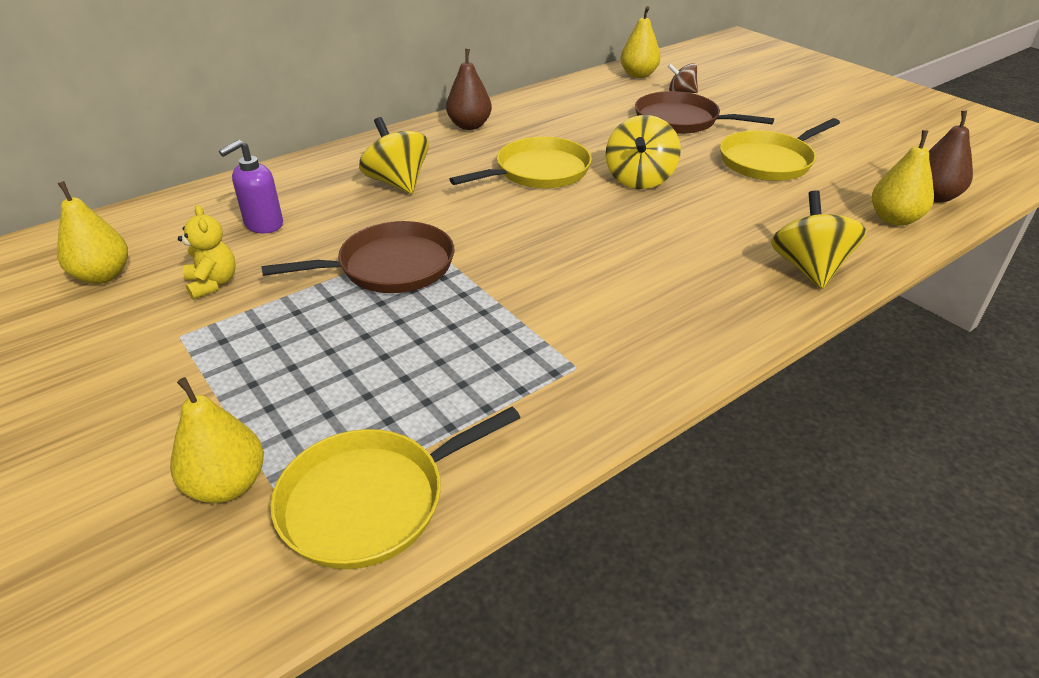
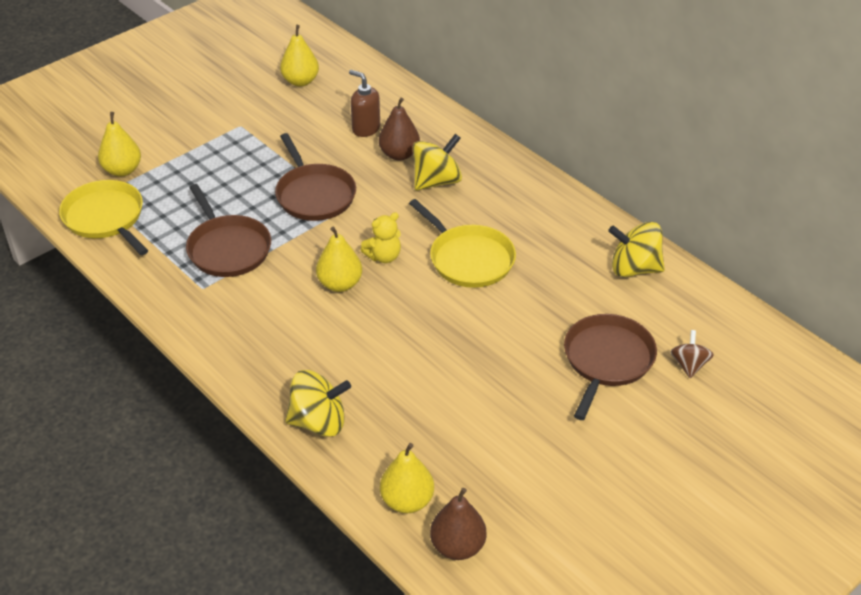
camera: 85 degrees right, 5 degrees up
(213, 283) = (292, 124): yellow teddy bear -> yellow teddy bear (383, 256)
(263, 225) = (366, 129): purple soap dispenser -> brown soap dispenser
(469, 126) = (556, 209): brown pear -> brown pear (399, 154)
(489, 343) = (227, 248): none -> brown pan
(638, 75) = (733, 330): yellow pear -> yellow pear (340, 284)
(639, 179) = (464, 324): yellow spinning top -> yellow spinning top (634, 268)
(769, 161) = (518, 422): yellow pan -> none

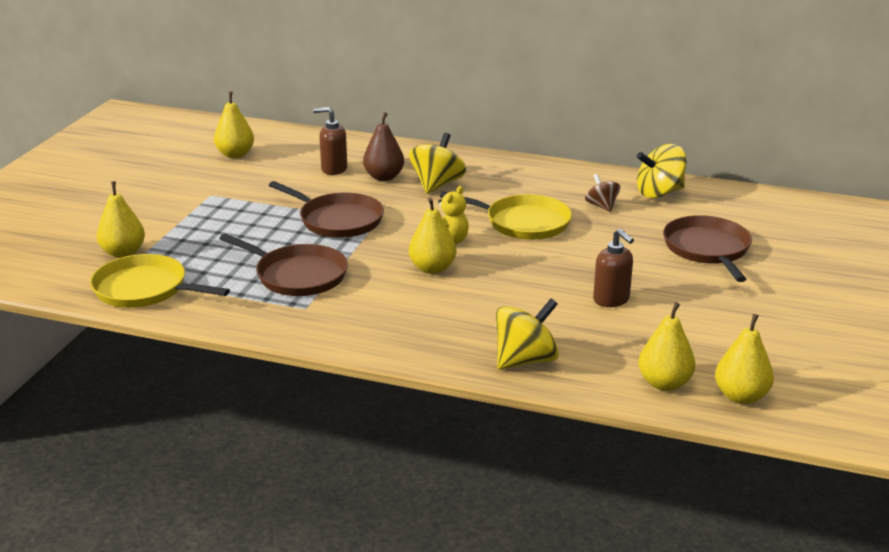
camera: 30 degrees left, 15 degrees down
(456, 385) = (611, 300): none -> brown soap dispenser
(457, 546) = (741, 396): brown pear -> yellow pear
(689, 365) = (769, 234): brown spinning top -> brown spinning top (601, 206)

